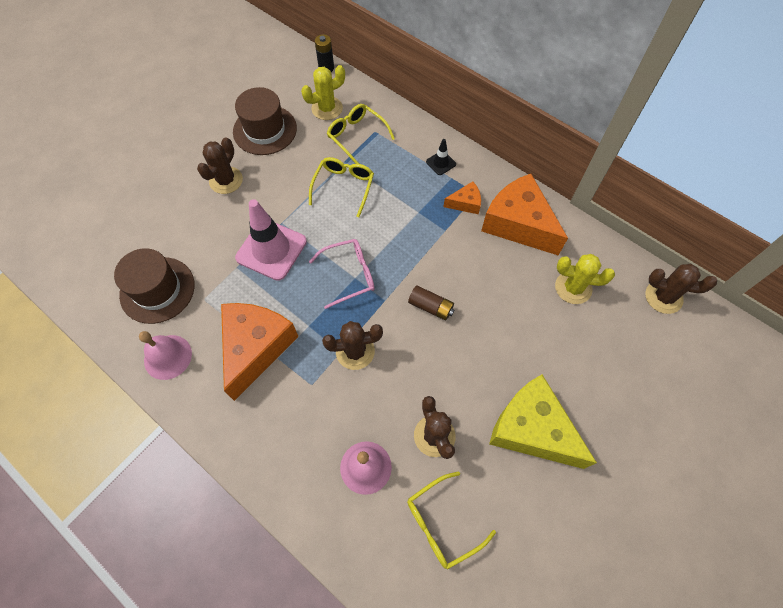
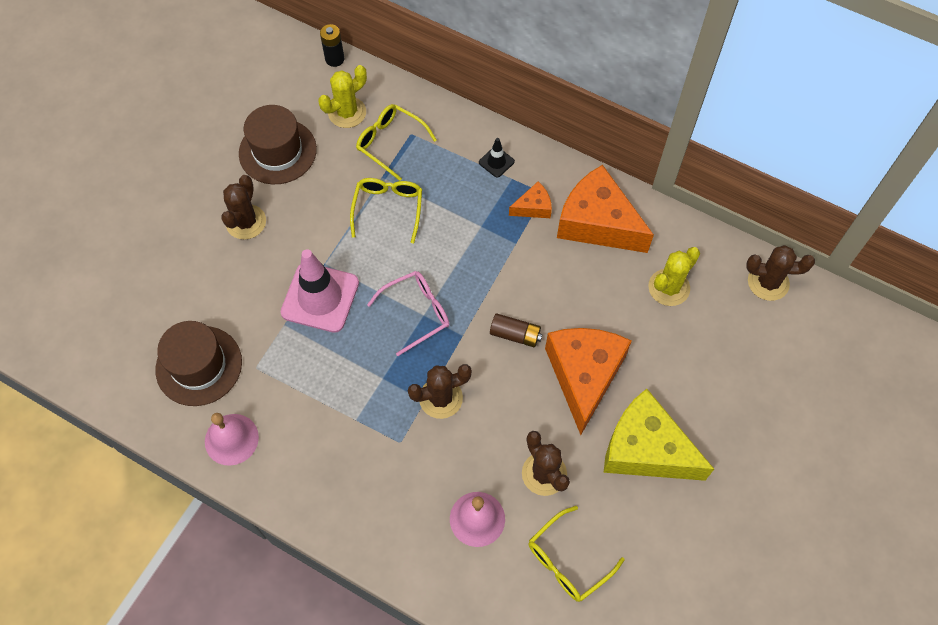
camera: 10 degrees left, 0 degrees up
(256, 348) = (329, 412): orange cheese -> orange cheese (584, 376)
(573, 288) = (669, 287): yellow cactus -> yellow cactus turned 45 degrees counterclockwise

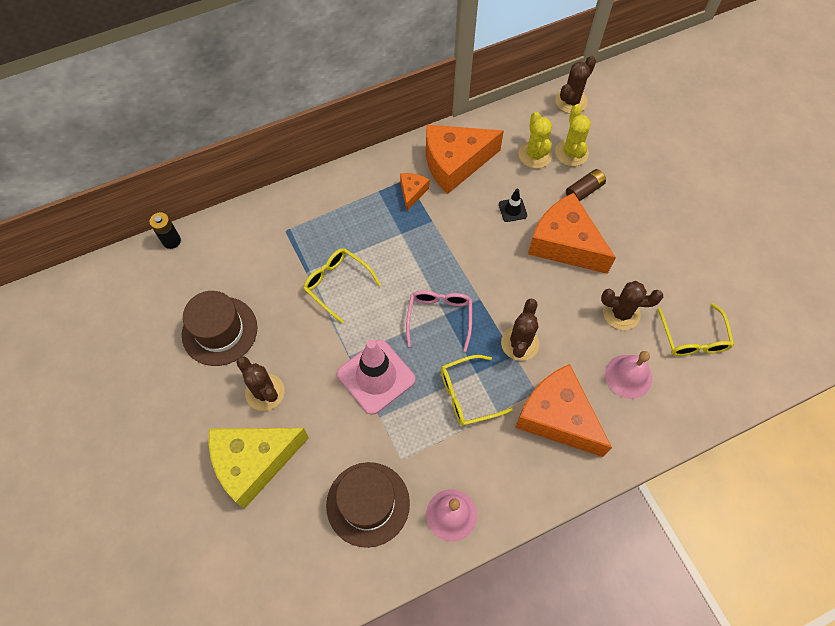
camera: 55 degrees left, 0 degrees up
(347, 112) = (228, 261): yellow cactus -> yellow cactus (571, 153)
(387, 476) = (557, 417): none -> orange cheese
(390, 143) = (281, 248): yellow glasses -> yellow glasses (467, 395)
(496, 162) = (357, 192): black traffic cone -> black traffic cone (512, 210)
(515, 335) = (504, 265): brown battery -> brown battery (584, 191)
(646, 449) = (642, 242): yellow cheese -> yellow cheese (254, 462)

